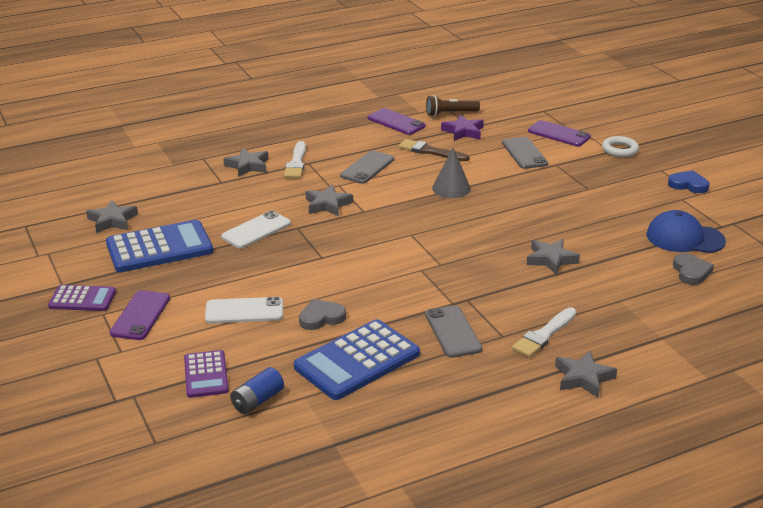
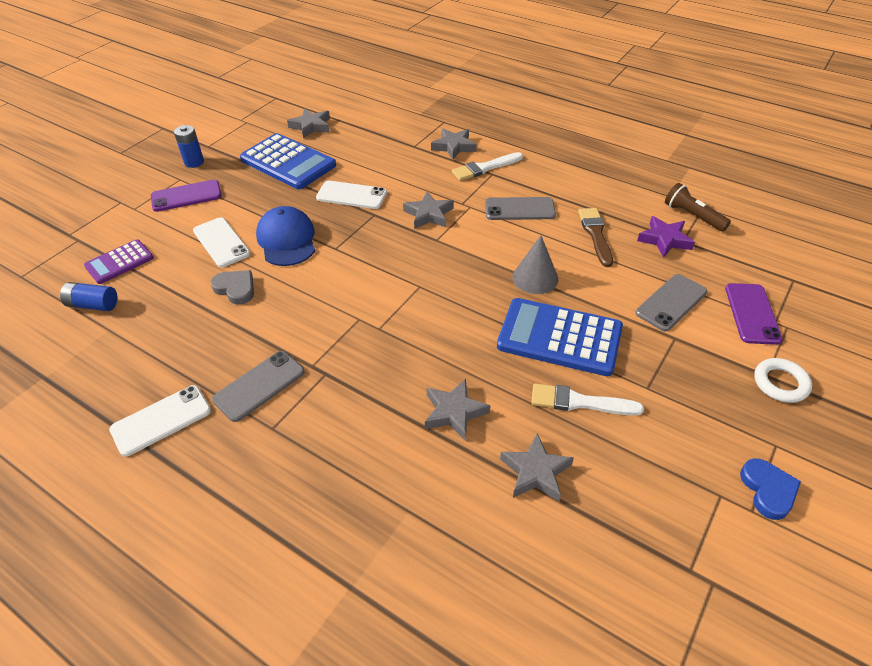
camera: 60 degrees right, 15 degrees up
(82, 299) = (194, 162): purple calculator -> blue battery
(357, 360) = (177, 339): blue calculator -> blue calculator (559, 337)
(396, 122) = (629, 190): purple phone -> none
(449, 386) = (161, 420): none -> white phone
(544, 335) = (293, 463): white brush -> white brush (580, 402)
(583, 378) = (223, 532): grey star -> grey star (535, 472)
(684, 238) = (616, 533): blue cap -> blue cap (287, 240)
(691, 272) = (533, 570): grey heart -> none

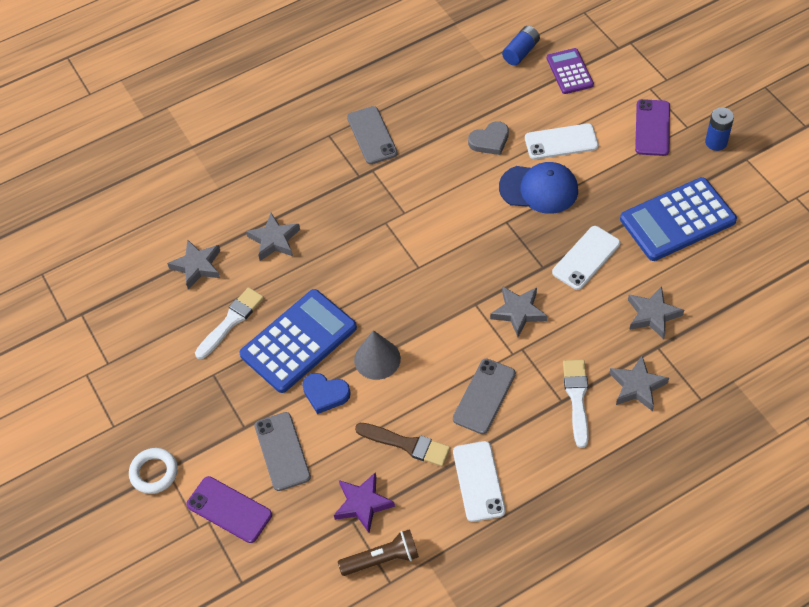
camera: 120 degrees right, 10 degrees up
(161, 420) = (374, 79): white phone -> white phone (478, 481)
(311, 126) = (750, 259): grey star -> grey star (652, 315)
(768, 490) = (90, 394): blue heart -> blue heart (325, 394)

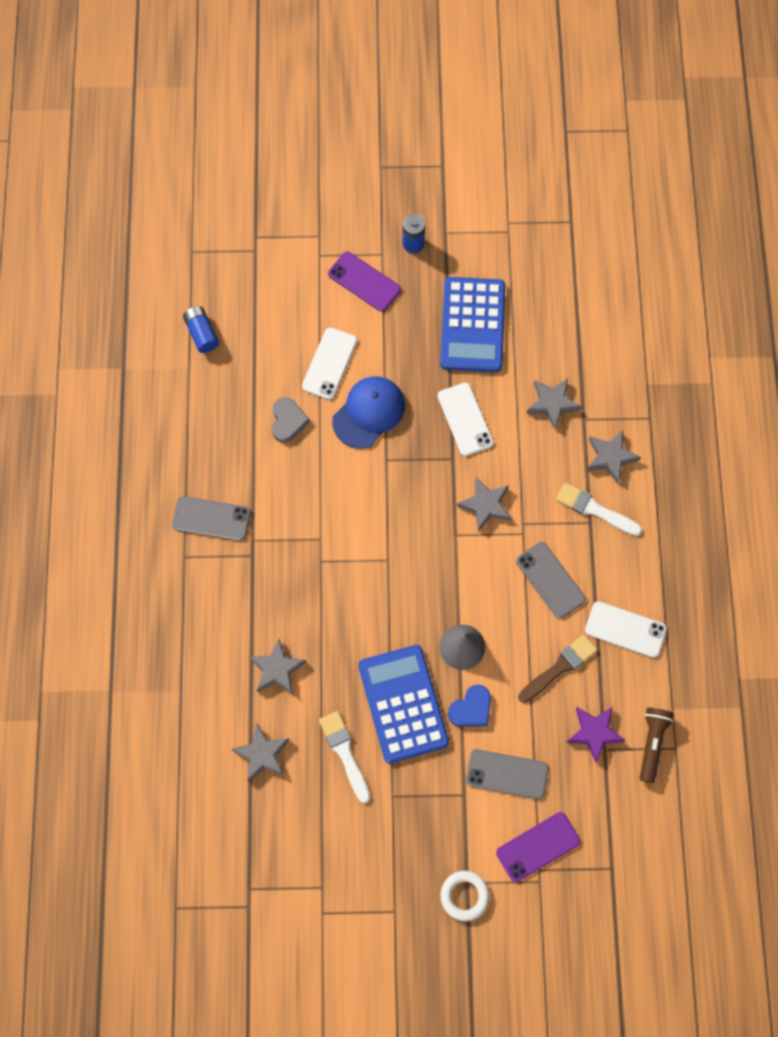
camera: 65 degrees left, 15 degrees up
(569, 71) = (254, 307): purple calculator -> none

